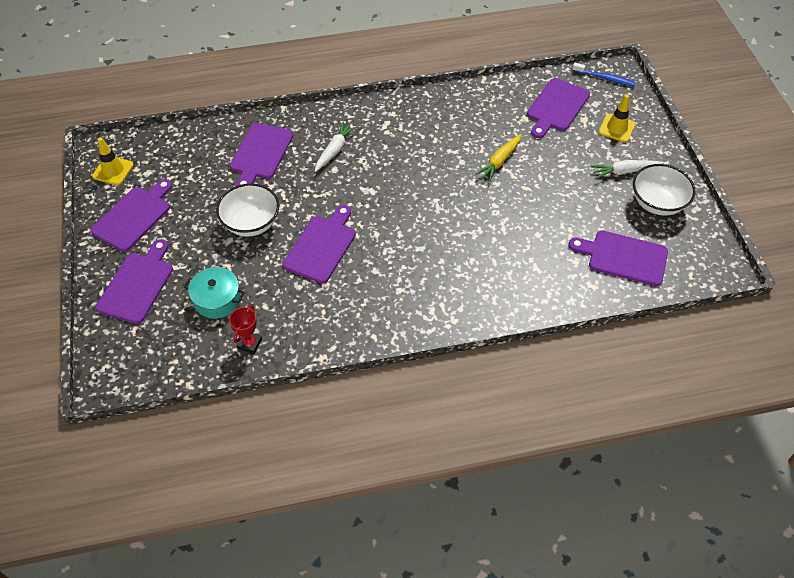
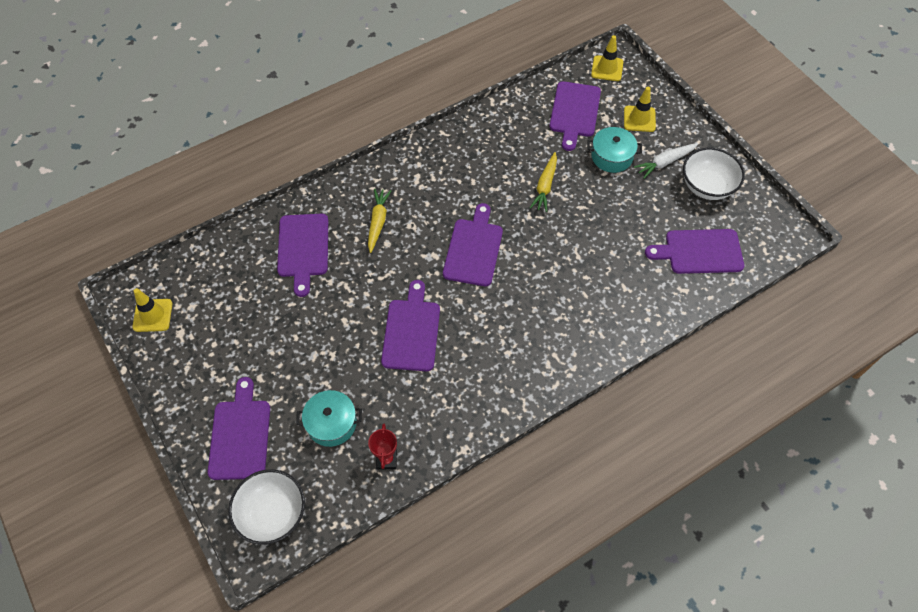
camera: 20 degrees left, 5 degrees up
(134, 216) = (200, 360): purple cutting board -> purple cutting board (473, 249)
(251, 223) = (328, 329): white bowl -> white bowl (272, 514)
(335, 150) = (378, 222): white carrot -> yellow carrot
(575, 153) = (612, 156): none -> turquoise pot
(605, 78) = (607, 68): blue toothbrush -> yellow traffic cone

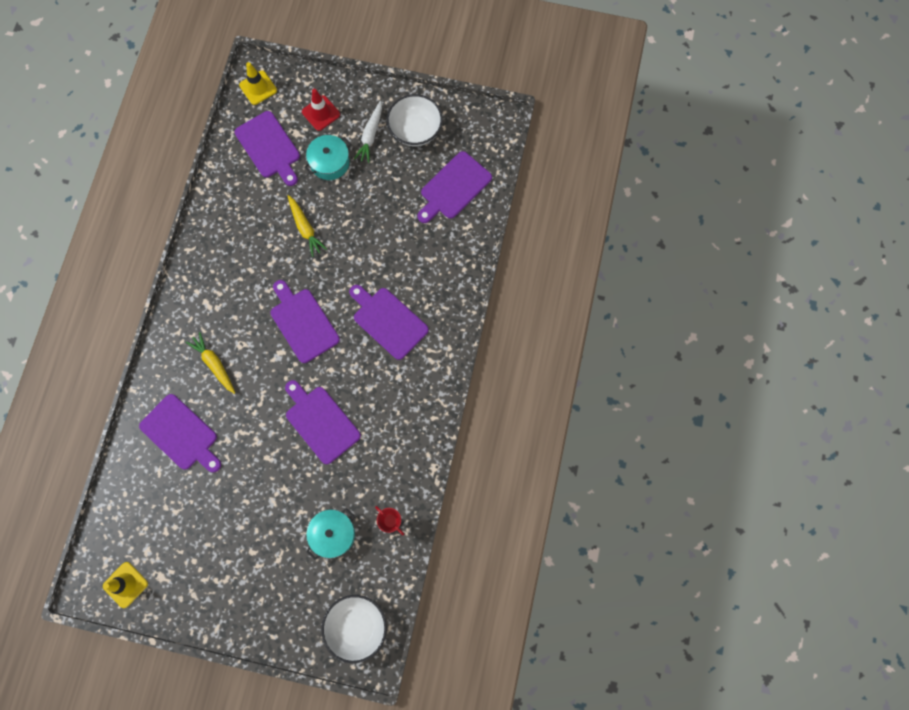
camera: 45 degrees left, 15 degrees up
(240, 435) = (281, 601): purple cutting board -> purple cutting board (388, 321)
(639, 119) = (321, 113): yellow traffic cone -> red traffic cone

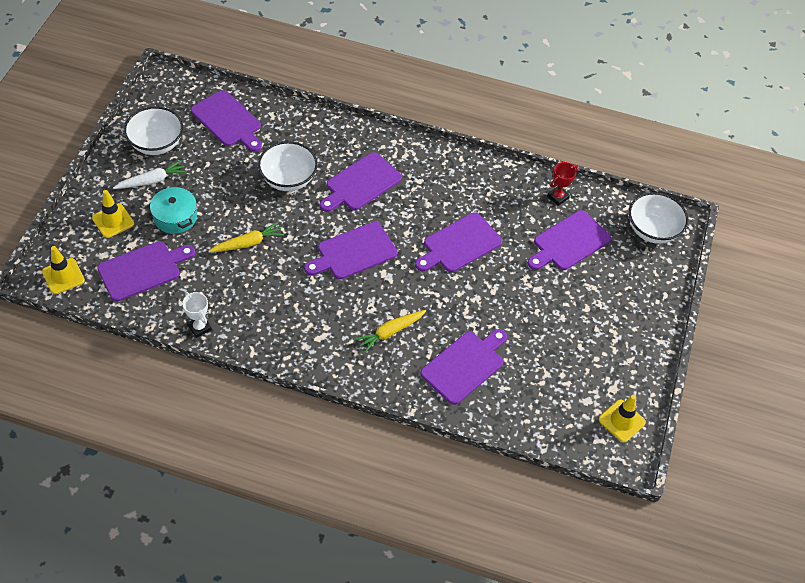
camera: 90 degrees left, 20 degrees down
(211, 203) = (199, 327): none -> white trophy
(321, 113) = (113, 221): red traffic cone -> yellow traffic cone
(333, 534) = (569, 242): turquoise pot -> purple cutting board
(370, 135) = (152, 181): white carrot -> white carrot turned 45 degrees counterclockwise
(385, 253) = (288, 179): none -> white bowl

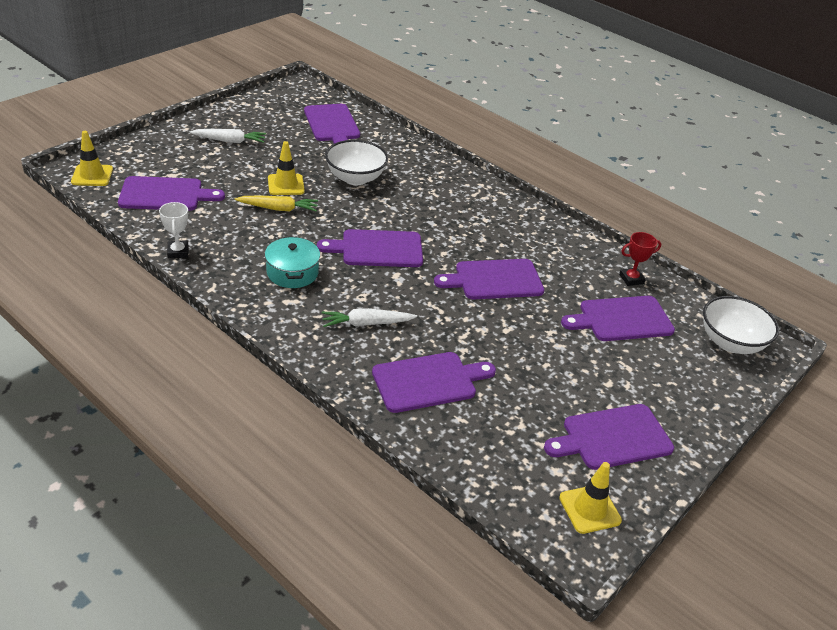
camera: 25 degrees right, 15 degrees down
(113, 221) = (171, 155): yellow traffic cone -> yellow traffic cone (286, 185)
(156, 144) = (255, 120): white bowl -> none
(175, 217) = (228, 170): turquoise pot -> turquoise pot (292, 272)
(361, 183) = (424, 203): purple cutting board -> purple cutting board (612, 438)
(390, 332) = (366, 323): yellow carrot -> white carrot

